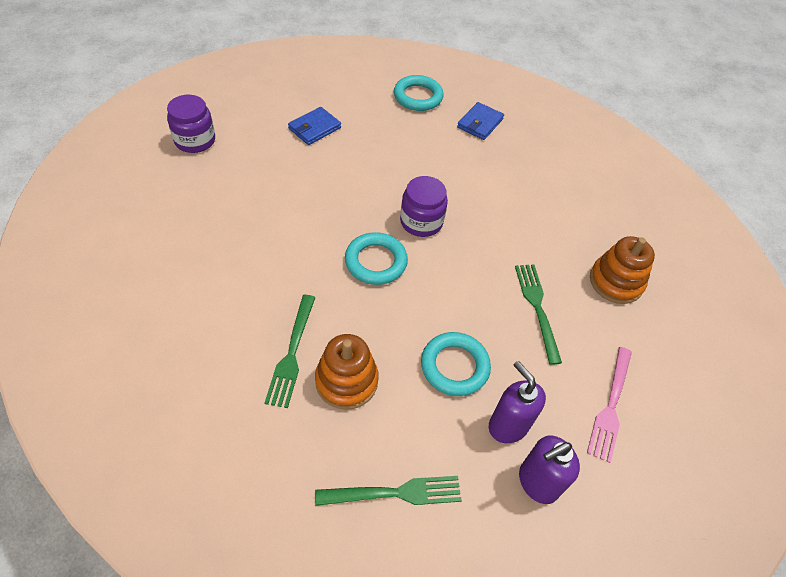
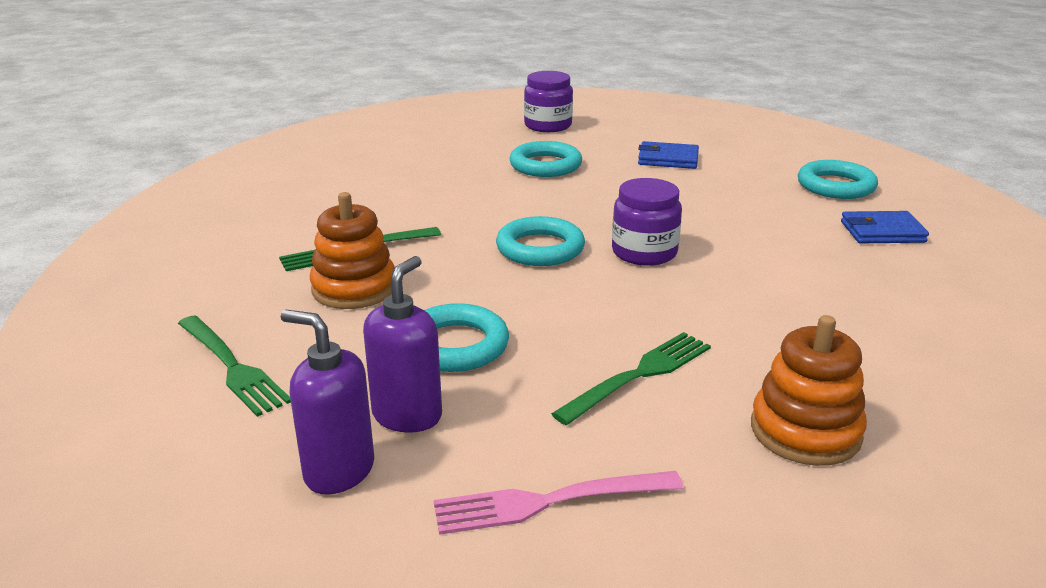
camera: 60 degrees right, 25 degrees down
(261, 185) = (545, 165): none -> turquoise ring

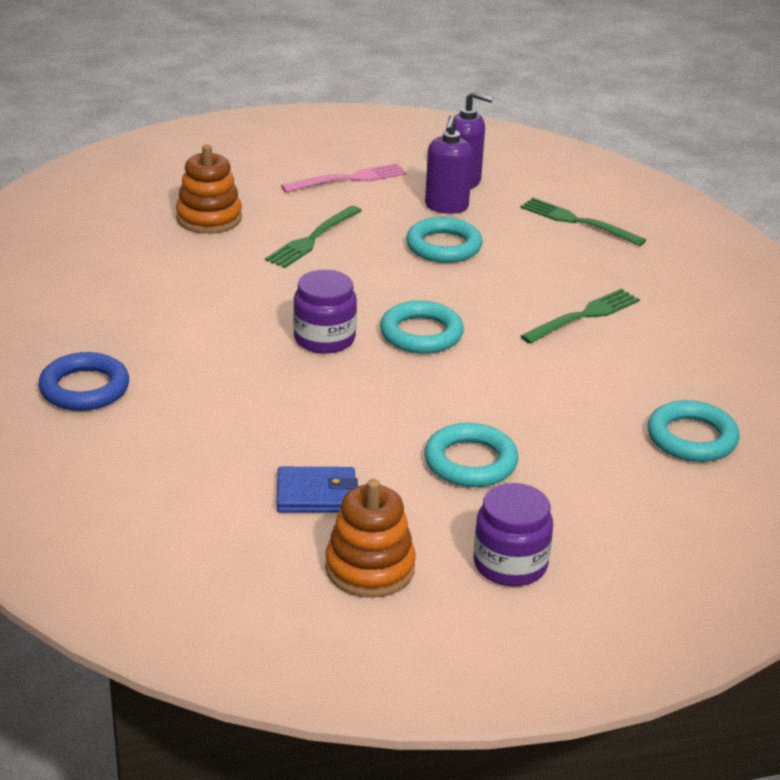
camera: 165 degrees right, 5 degrees up
(354, 288) = (551, 280): orange stacking toy -> orange stacking toy (370, 568)
(835, 186) = (106, 461): turquoise ring -> turquoise ring (691, 438)
(882, 232) = (84, 388): blue wallet -> blue ring

